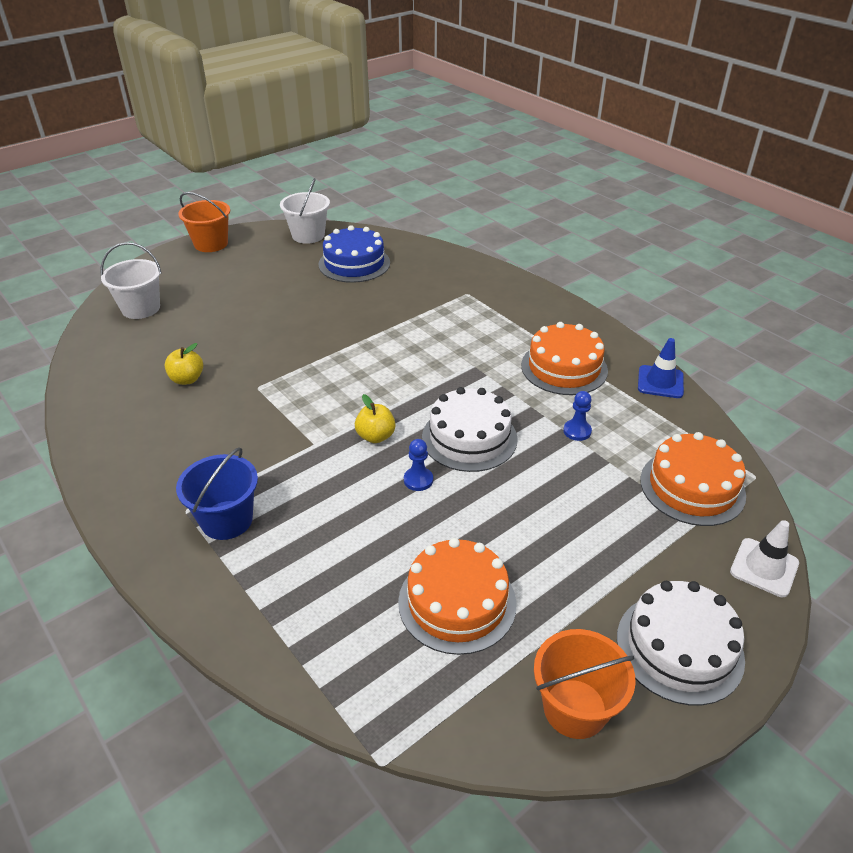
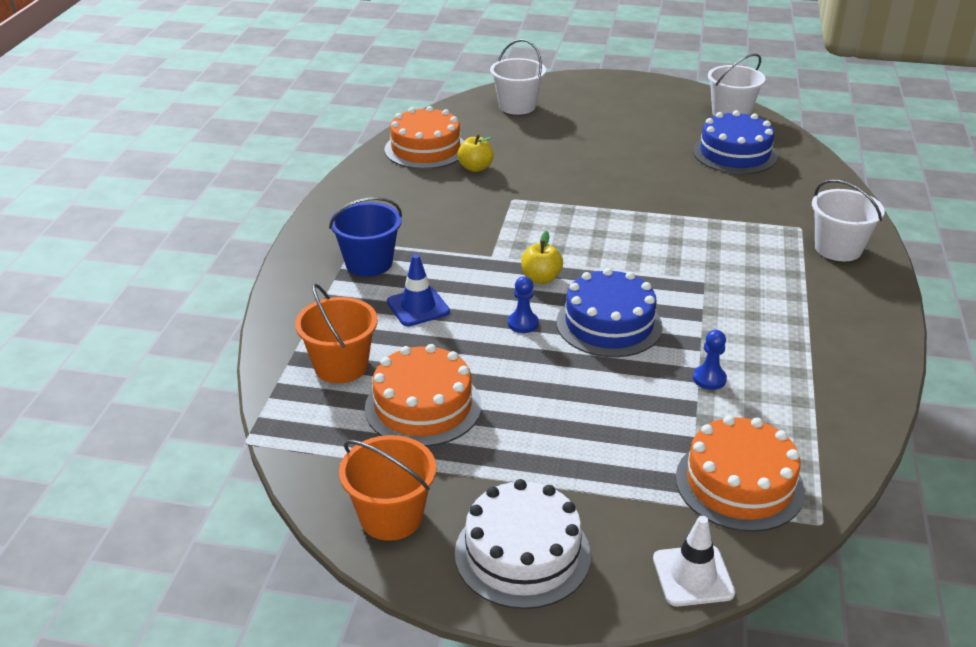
camera: 50 degrees right, 5 degrees down
(211, 244) = (638, 84): orange bucket -> orange bucket (341, 366)
(469, 438) = (609, 324): white cake -> blue cake
(506, 295) = (838, 248): none -> white bucket
(564, 368) = (787, 331): orange cake -> orange cake (425, 149)
(660, 382) = (868, 400): blue traffic cone -> blue traffic cone (418, 307)

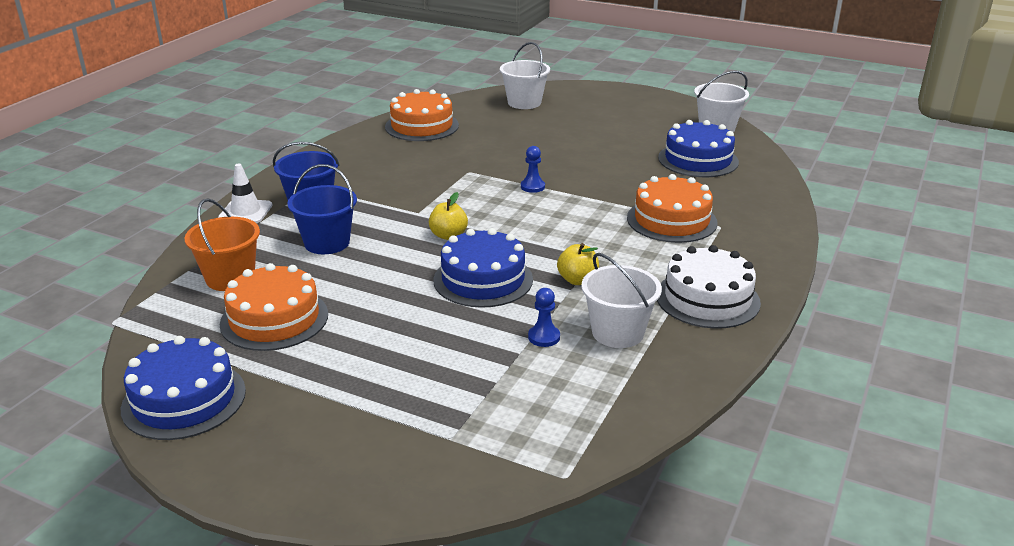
camera: 15 degrees right, 5 degrees down
(391, 516) = (184, 399): orange bucket -> blue cake
(418, 307) = (327, 243): blue traffic cone -> blue bucket
(475, 168) = (454, 145): yellow apple -> yellow apple (577, 280)
(522, 553) = (272, 449): white cake -> white cake (707, 299)
(523, 323) = (407, 268): blue pawn -> blue pawn (532, 187)
(693, 576) = (410, 498): white traffic cone -> white traffic cone (245, 212)
(739, 484) = (510, 429): orange cake -> orange cake (671, 220)
(838, 248) = (745, 248): white bucket -> white bucket (618, 332)

